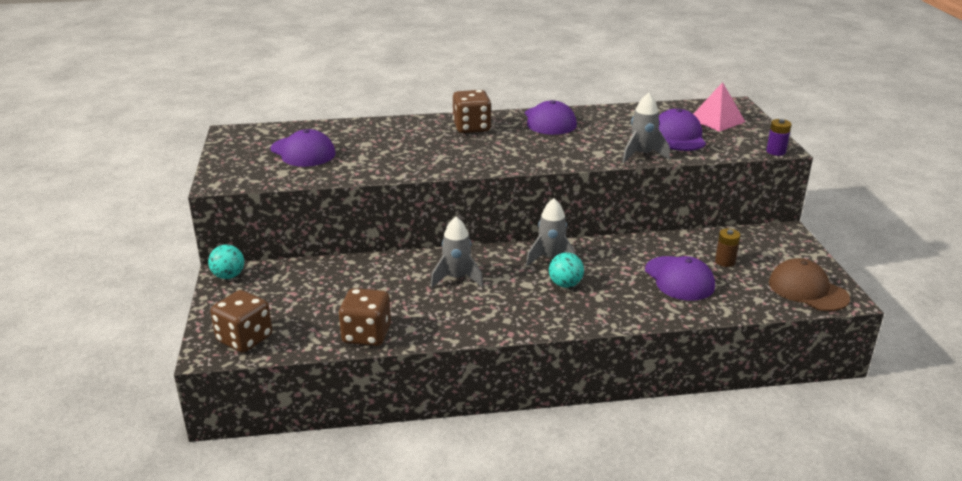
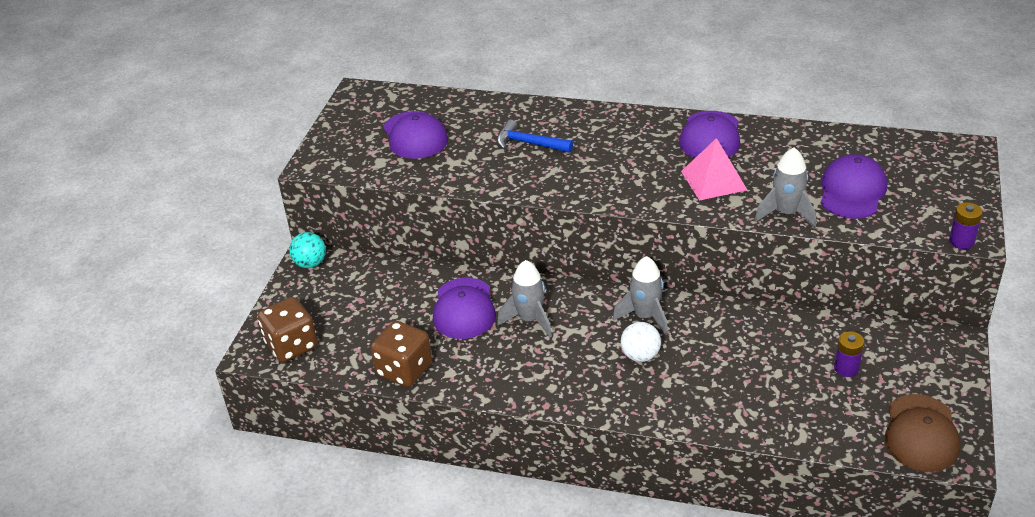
camera: 25 degrees right, 10 degrees up
(407, 143) = (529, 143): none -> blue hammer
(471, 127) = (613, 131): brown dice -> none
(565, 284) = (640, 355): turquoise ball -> white ball
(679, 279) = (775, 379): purple cap -> purple cap (464, 309)
(717, 120) = (922, 173): pink pyramid -> pink pyramid (714, 180)
(725, 262) = (846, 368): brown battery -> purple battery
(807, 290) = (921, 433): brown cap -> brown cap turned 150 degrees counterclockwise

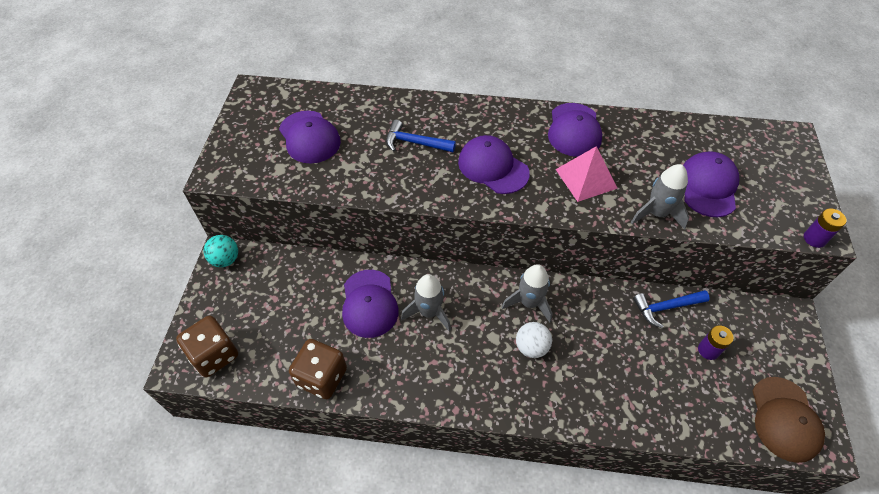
camera: 10 degrees left, 15 degrees up
(611, 167) = (493, 167): none -> purple cap
(805, 327) = (666, 307): none -> blue hammer

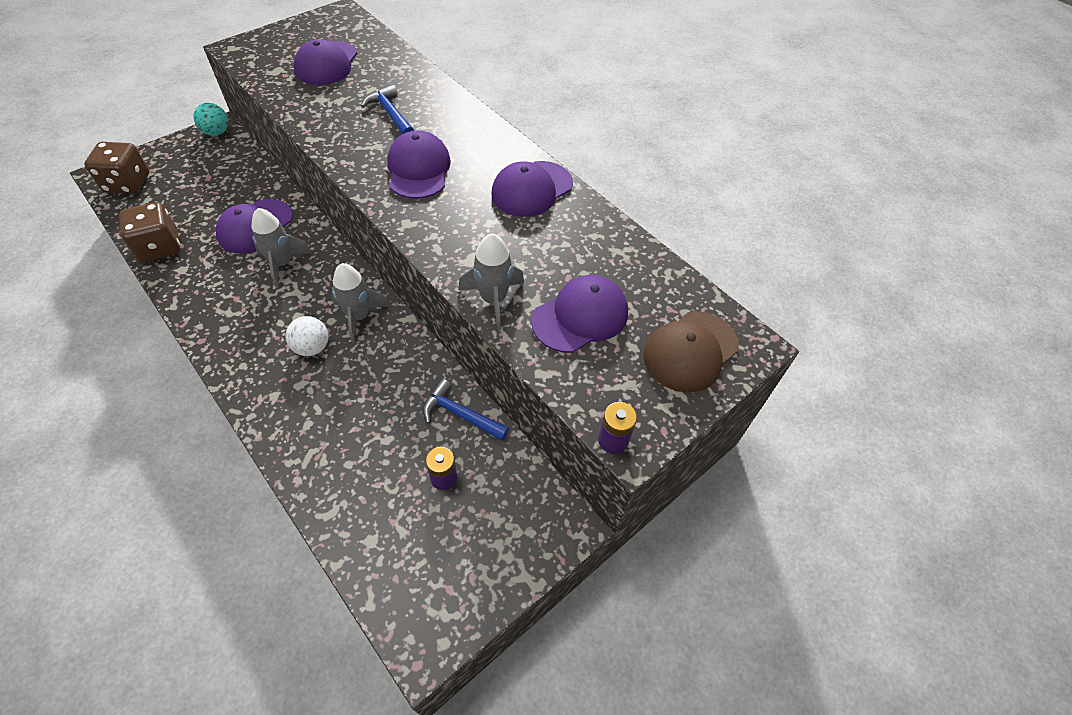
camera: 40 degrees right, 0 degrees up
(586, 178) = (479, 230): pink pyramid -> none
(784, 419) = (422, 593): brown cap -> brown cap (690, 351)

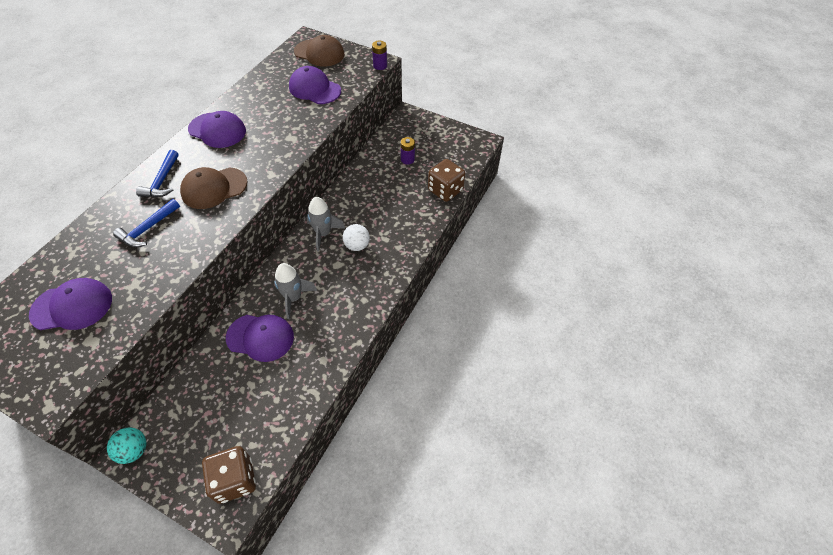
camera: 110 degrees left, 0 degrees up
(160, 247) = (306, 391): brown dice -> brown dice (445, 190)
(418, 169) = (214, 188): purple cap -> brown cap
(460, 414) = (369, 165): blue hammer -> blue hammer (162, 181)
(493, 300) = (318, 120): grey rocket -> none

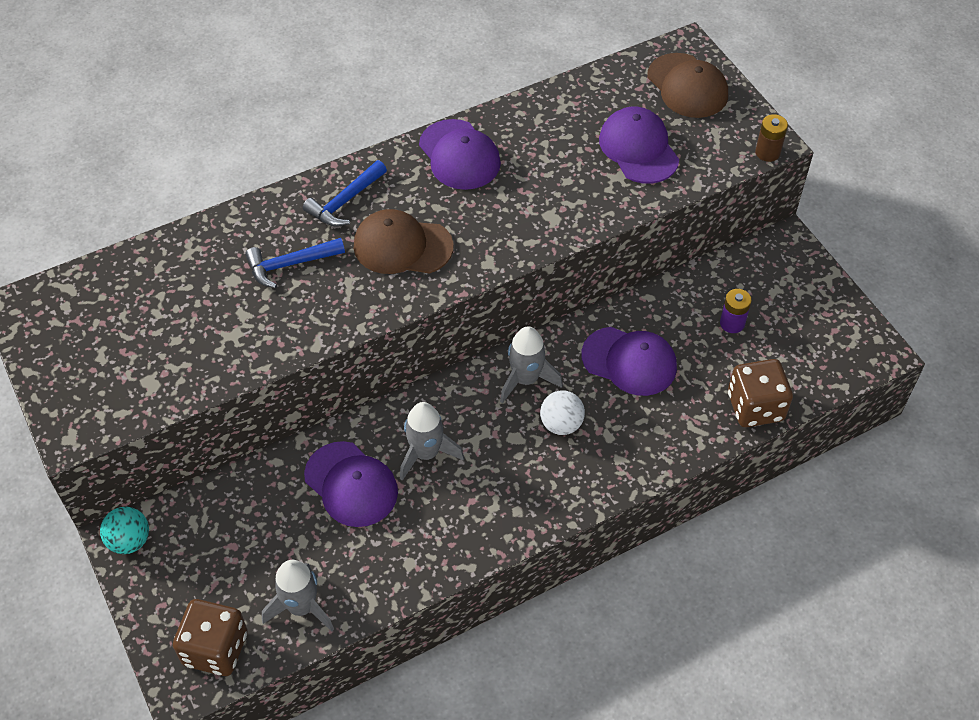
camera: 35 degrees right, 0 degrees up
(72, 306) = (153, 326): purple cap -> purple cap (629, 361)
(274, 422) = (301, 607): none -> grey rocket
(380, 66) = (767, 152): purple battery -> brown battery

